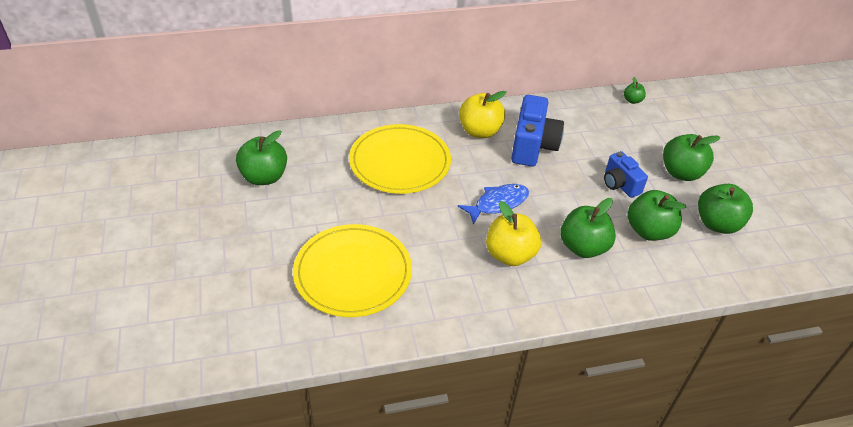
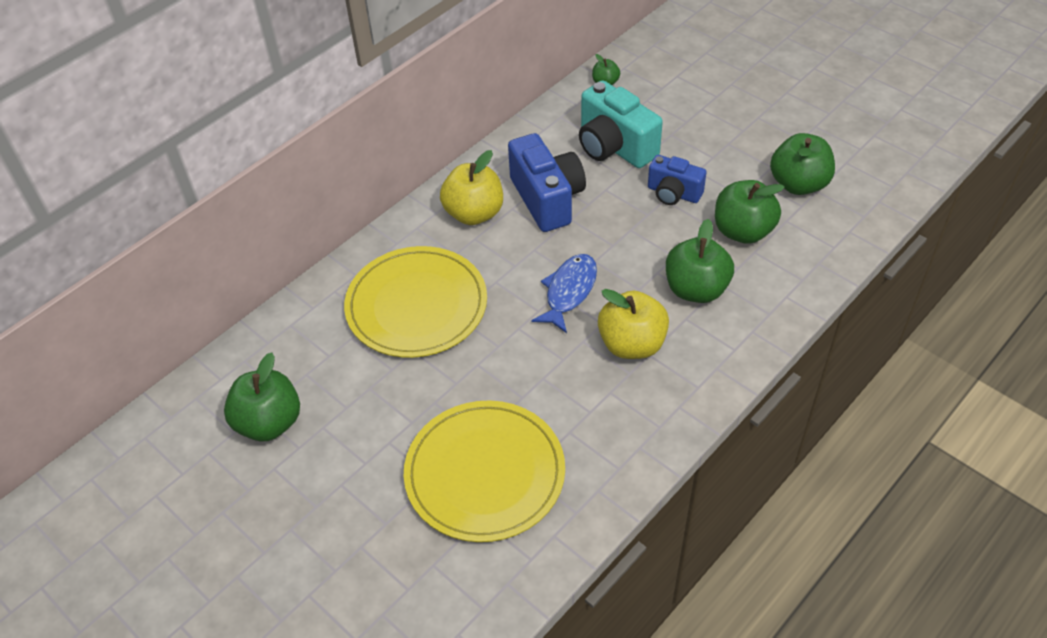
camera: 30 degrees left, 5 degrees up
(604, 139) = (614, 147): none -> turquoise camera
(681, 173) = (721, 144): green apple -> none

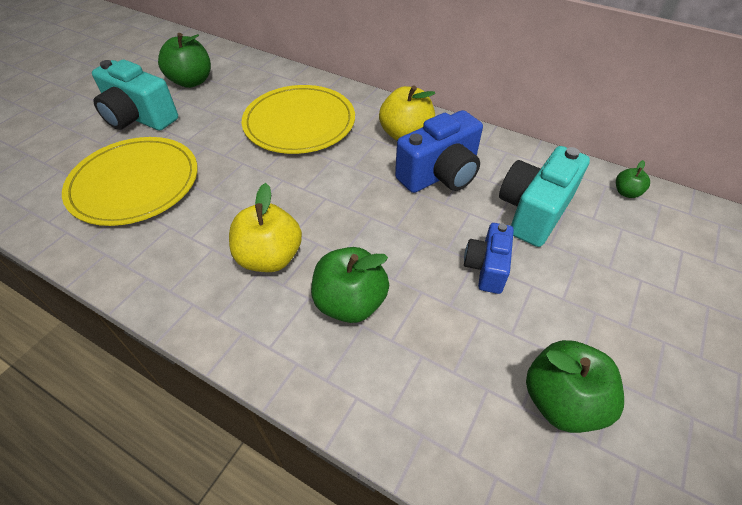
camera: 75 degrees right, 0 degrees up
(341, 481) = (139, 118): none -> turquoise camera
(569, 292) = (329, 205): blue fish -> none
(743, 231) = (451, 341): green apple -> none

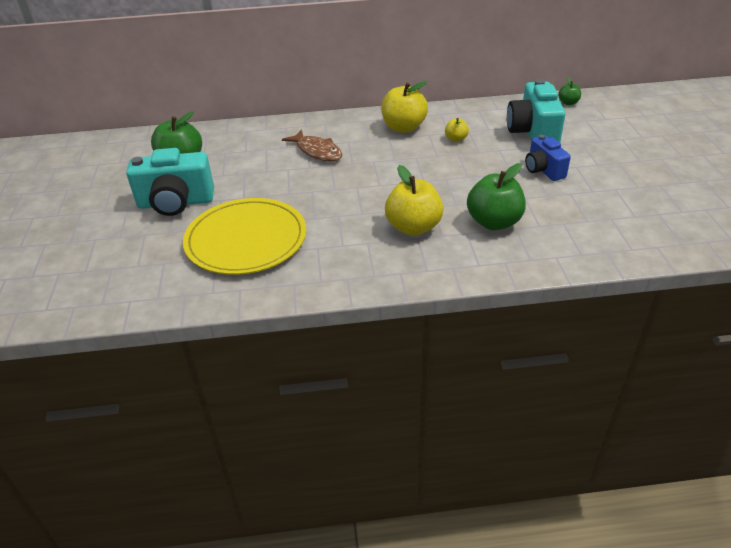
camera: 35 degrees left, 10 degrees down
(299, 123) = (317, 151): yellow plate -> brown fish
(440, 175) = (456, 139): blue camera -> yellow apple
(561, 400) = (647, 204): green apple -> none

